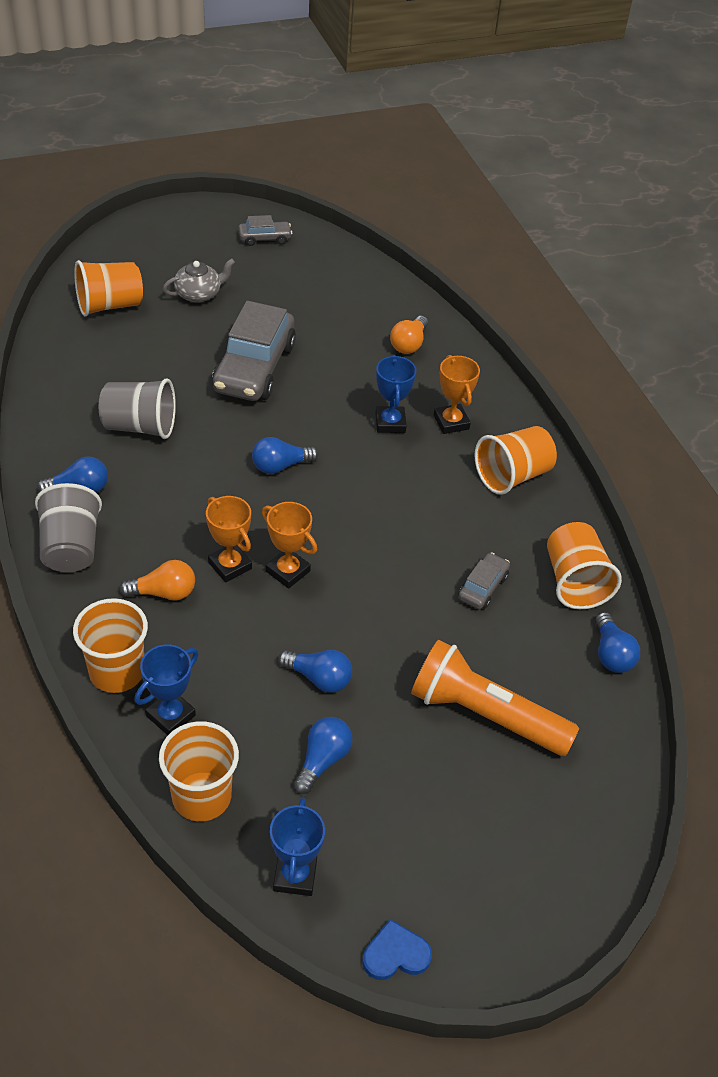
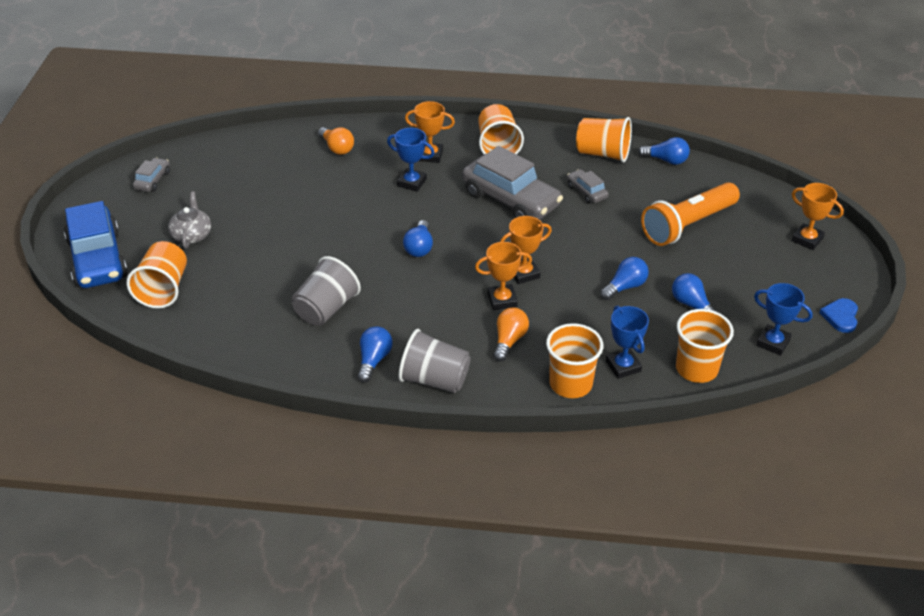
camera: 60 degrees left, 5 degrees down
(129, 249) = (97, 259): none -> blue car
(254, 368) = (304, 230): grey car -> grey car (511, 200)
(546, 872) = (807, 239): none -> orange trophy

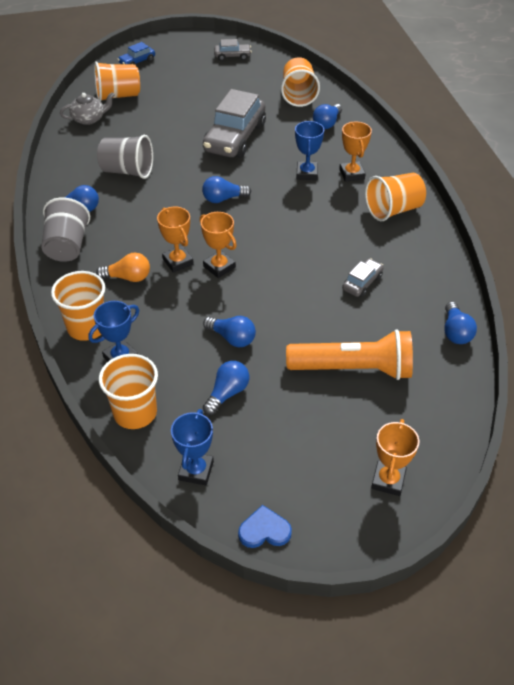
camera: 70 degrees right, 5 degrees up
(97, 259) = (137, 62): blue car -> blue car, size x0.47
(192, 235) = (181, 90): grey teapot -> grey teapot (89, 119)
(337, 148) = (327, 123): orange light bulb -> blue light bulb
(511, 200) = (319, 236): grey car -> grey car (235, 138)
(603, 154) = (432, 282): orange cup -> orange cup (298, 95)
(687, 225) = (353, 369): orange flashlight -> orange flashlight turned 150 degrees clockwise

